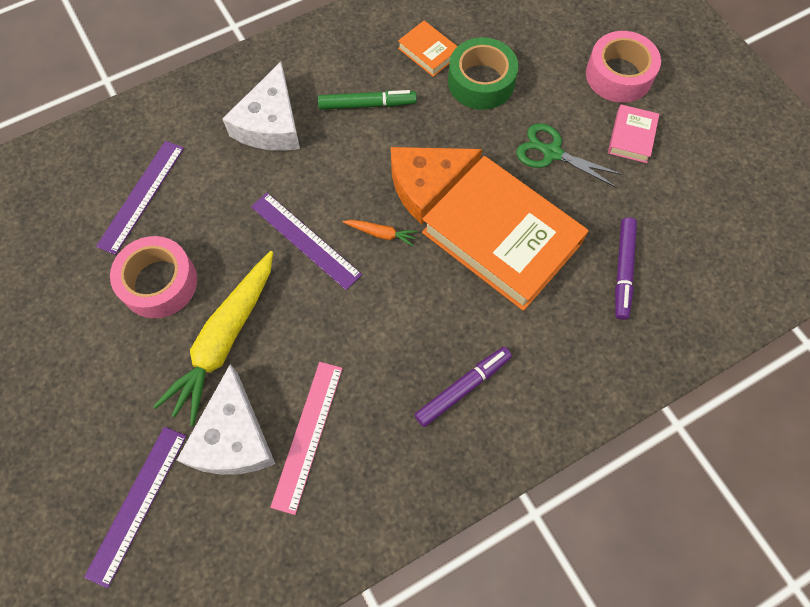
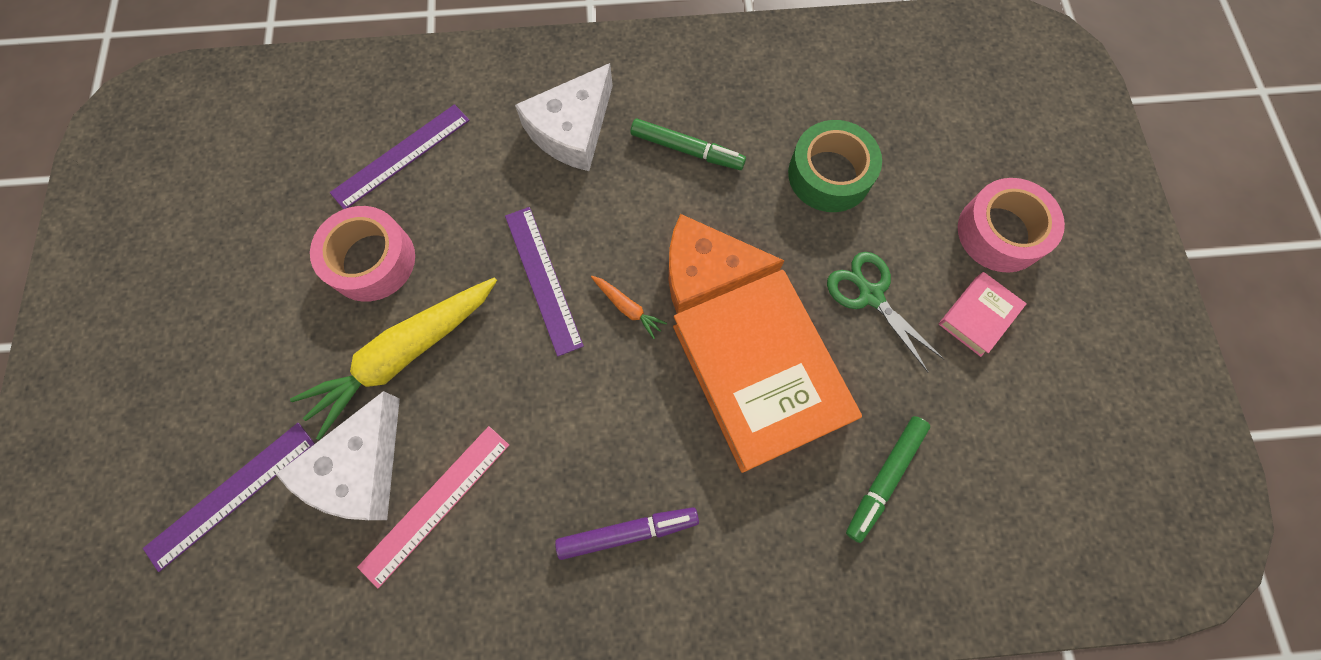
camera: 25 degrees right, 5 degrees up
(428, 52) = (786, 115): orange book -> none
(623, 271) = (884, 478): purple marker -> green marker

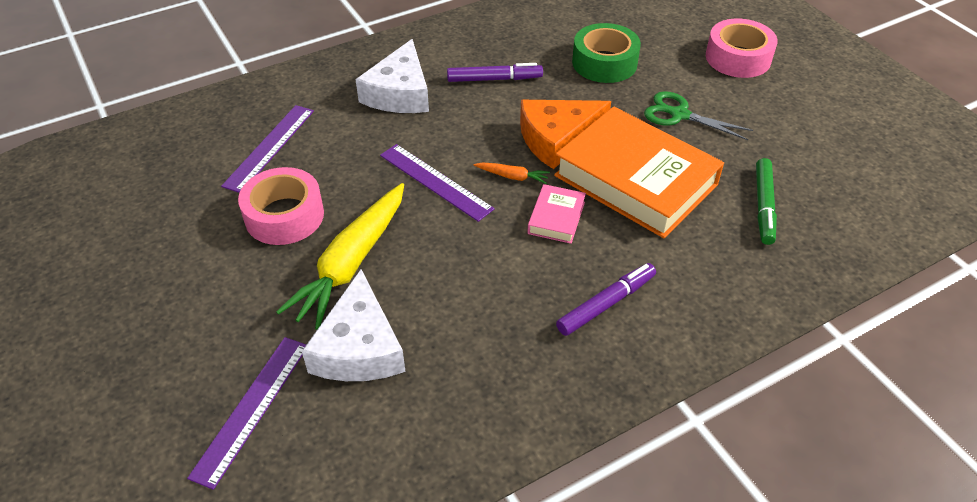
camera: 25 degrees left, 25 degrees down
(436, 504) = (440, 345): pink ruler -> none
(687, 150) = (494, 79): green marker -> purple marker
(978, 316) = (757, 103): pink book -> pink book (556, 218)

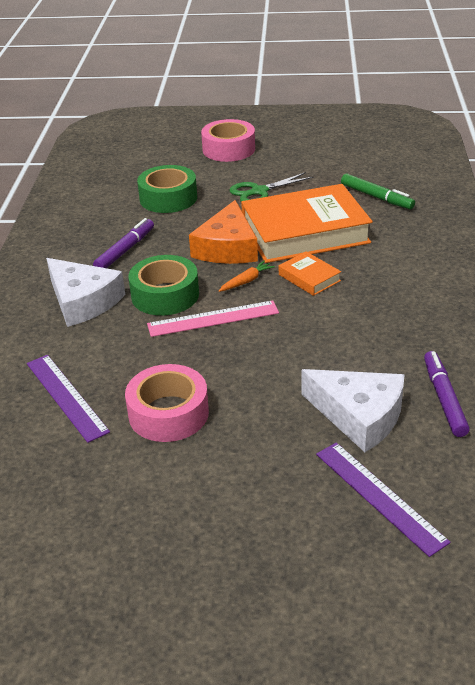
camera: 55 degrees left, 10 degrees down
(351, 263) = (263, 391): yellow carrot -> none
(435, 181) = (213, 319): purple ruler -> pink ruler
(447, 135) = (165, 295): none -> green tape
(556, 218) = (309, 278): pink book -> orange book
(606, 304) = (409, 287): purple marker -> purple marker (444, 399)

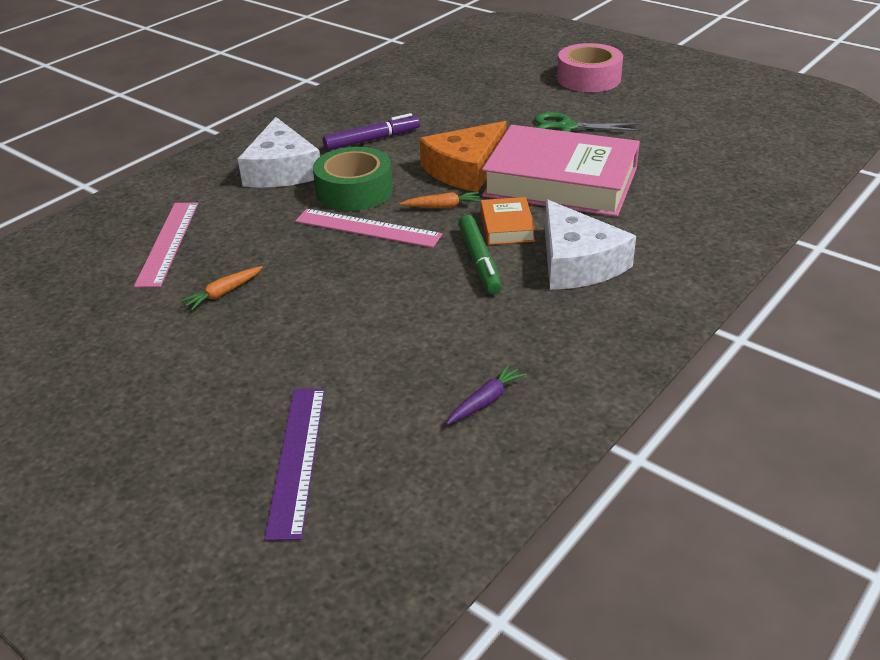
camera: 35 degrees right, 0 degrees up
(66, 396) = (168, 243): purple ruler -> pink ruler
(168, 198) = (470, 106): green tape -> none
(168, 413) = (223, 293): pink tape -> orange carrot
(305, 232) = (561, 182): orange book -> pink book
(359, 415) = (380, 375): white cheese -> white cheese (577, 262)
(376, 197) = (687, 173): green marker -> green marker (479, 261)
(444, 399) = (485, 401): purple marker -> purple carrot

